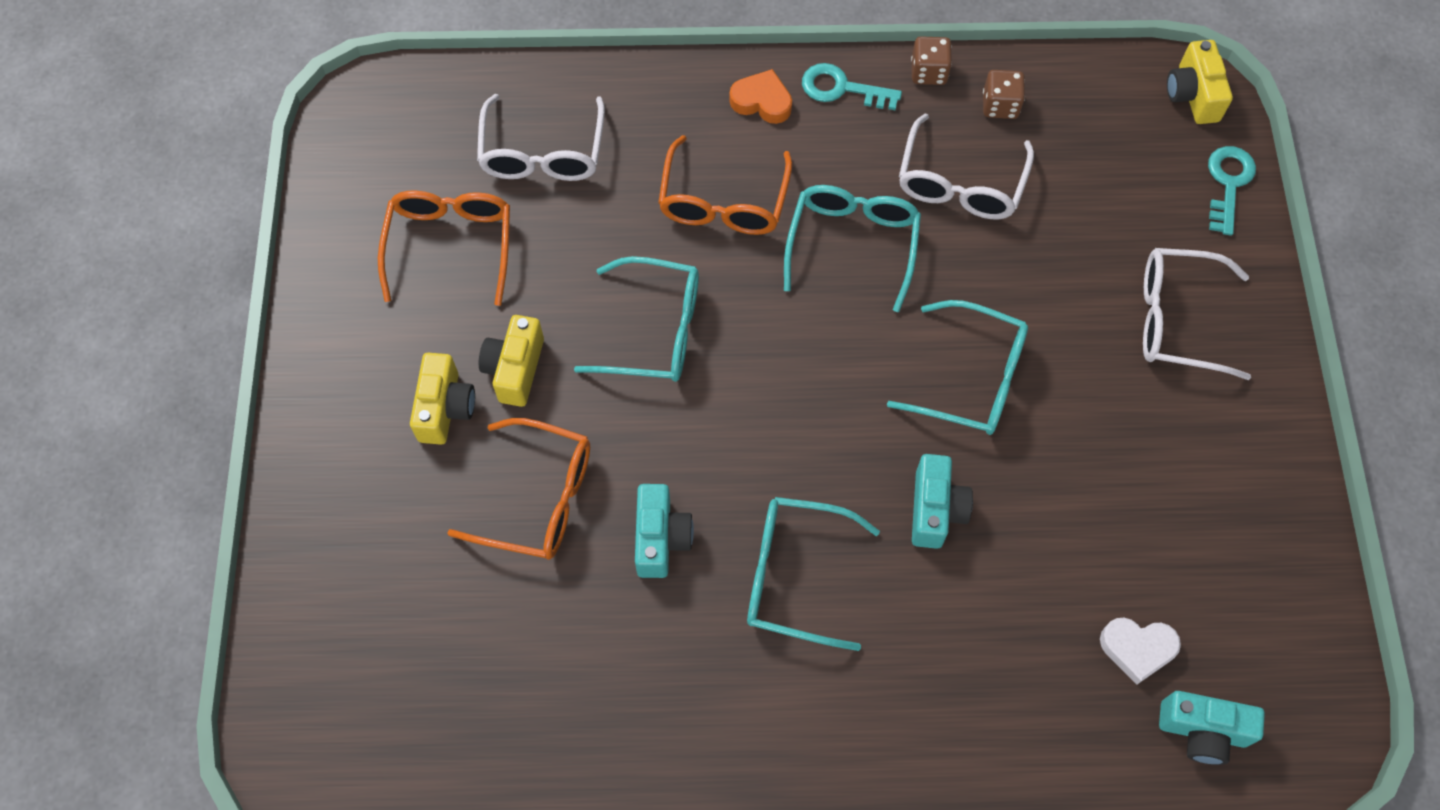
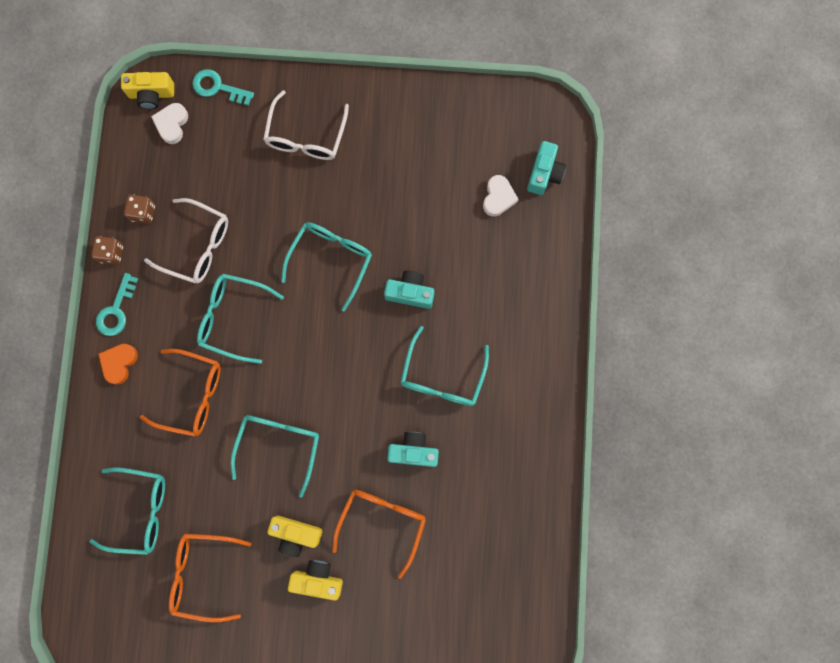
camera: 85 degrees left, 15 degrees up
(543, 153) = (140, 511): white glasses -> turquoise glasses
(1150, 127) = (172, 124): none -> white heart

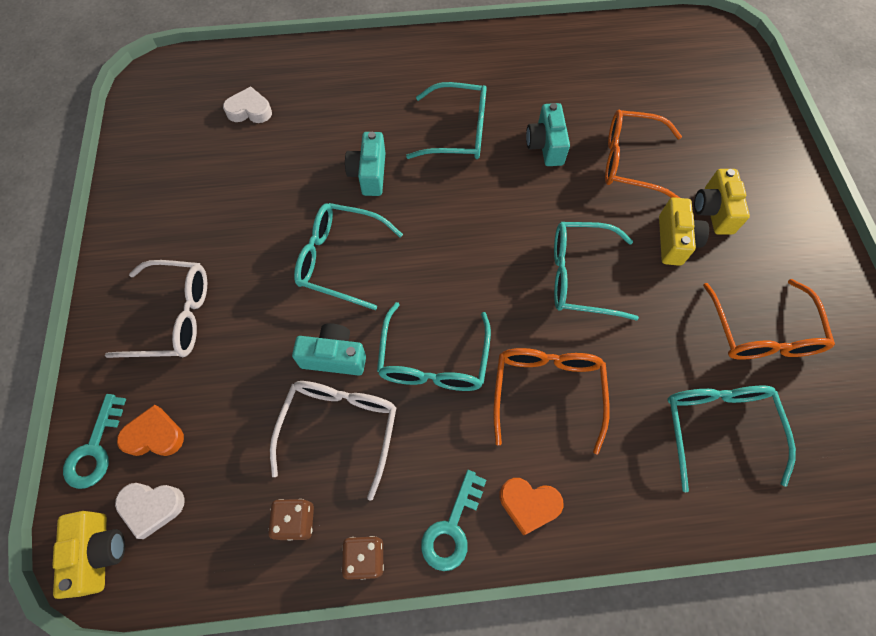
camera: 100 degrees left, 15 degrees down
(116, 310) = (452, 528): turquoise key -> turquoise key turned 105 degrees clockwise
(219, 125) = (155, 435): none -> orange heart
(544, 173) = (220, 76): turquoise camera -> turquoise camera (334, 357)

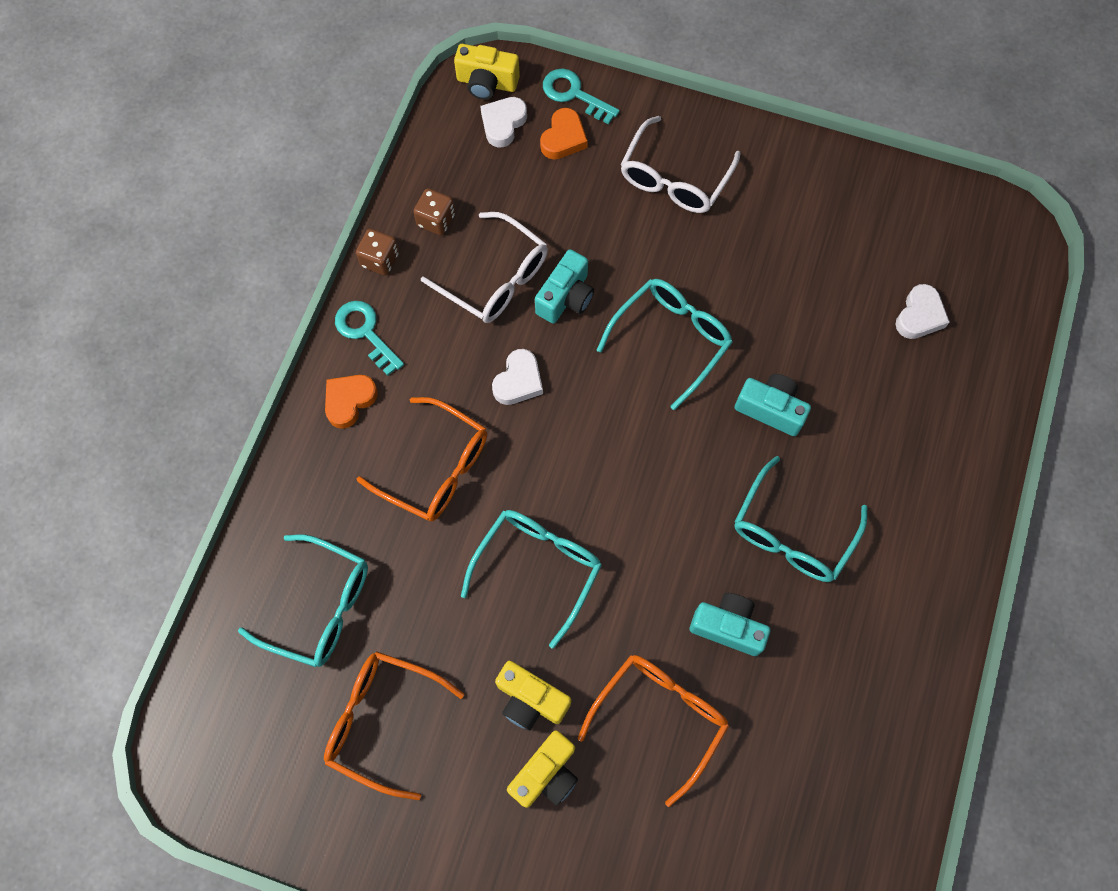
camera: 115 degrees right, 5 degrees up
(433, 360) = (518, 381): turquoise glasses -> white heart
(713, 211) = (546, 774): yellow camera -> yellow camera turned 105 degrees clockwise

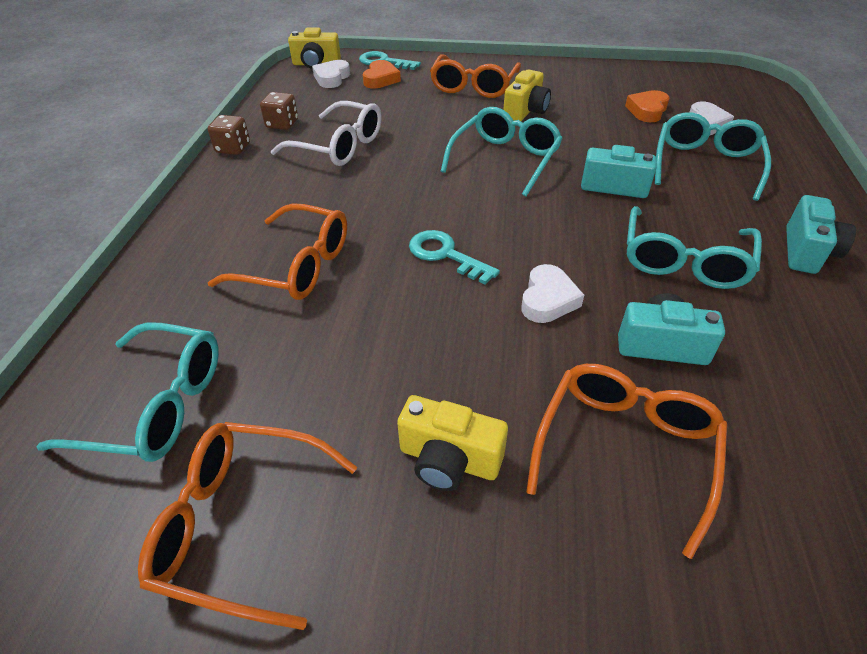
camera: 10 degrees left, 25 degrees down
(349, 401) = (202, 232): orange heart -> orange heart (647, 110)
(365, 332) = (219, 188): turquoise key -> turquoise key (445, 255)
(518, 381) = (372, 199): white heart -> white heart (548, 299)
(538, 568) = (425, 327): turquoise glasses -> turquoise glasses (705, 164)
(546, 774) = (496, 551): yellow camera -> yellow camera (526, 111)
(566, 297) = (404, 149): turquoise camera -> turquoise camera (807, 251)
(674, 178) = (473, 86): white glasses -> orange glasses

